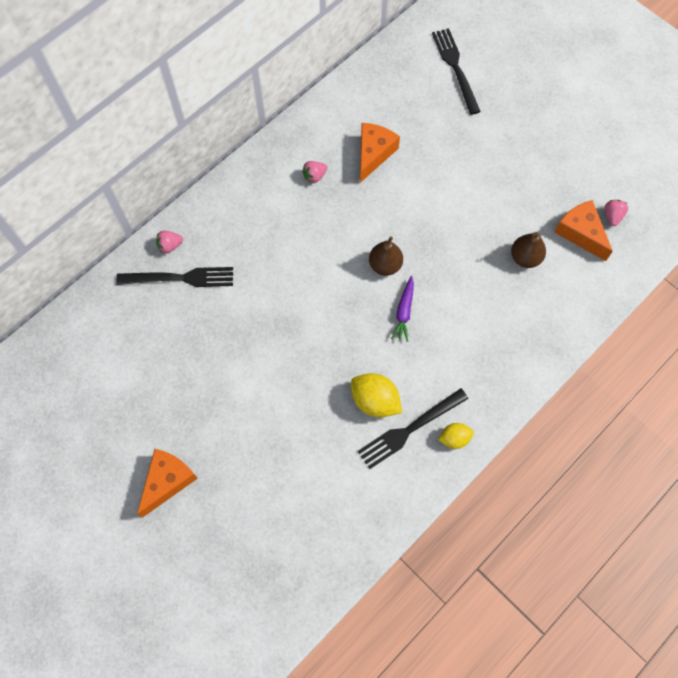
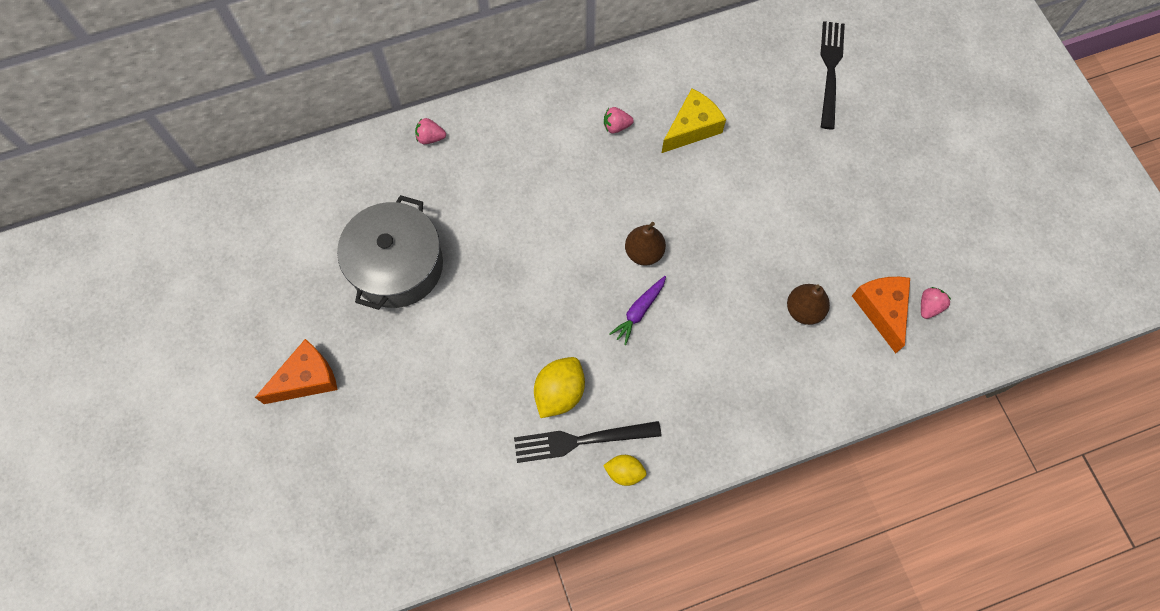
camera: 25 degrees right, 0 degrees up
(181, 278) = (425, 176): black fork -> none
(195, 359) = (397, 265): none -> grey pot
(373, 154) = (692, 128): orange cheese -> yellow cheese
(375, 401) = (559, 393): yellow lemon -> yellow lemon turned 60 degrees clockwise

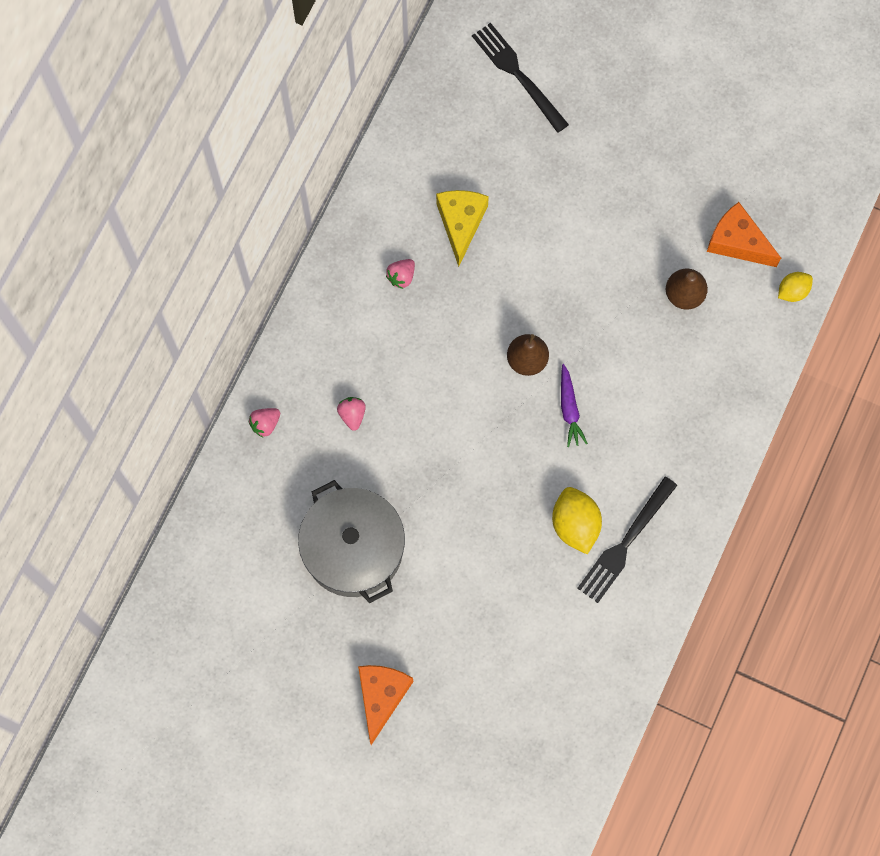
camera: 45 degrees left, 5 degrees up
(624, 472) = (677, 535): yellow lemon -> yellow lemon (792, 291)
(929, 306) = (767, 208): pink strawberry -> pink strawberry (352, 415)

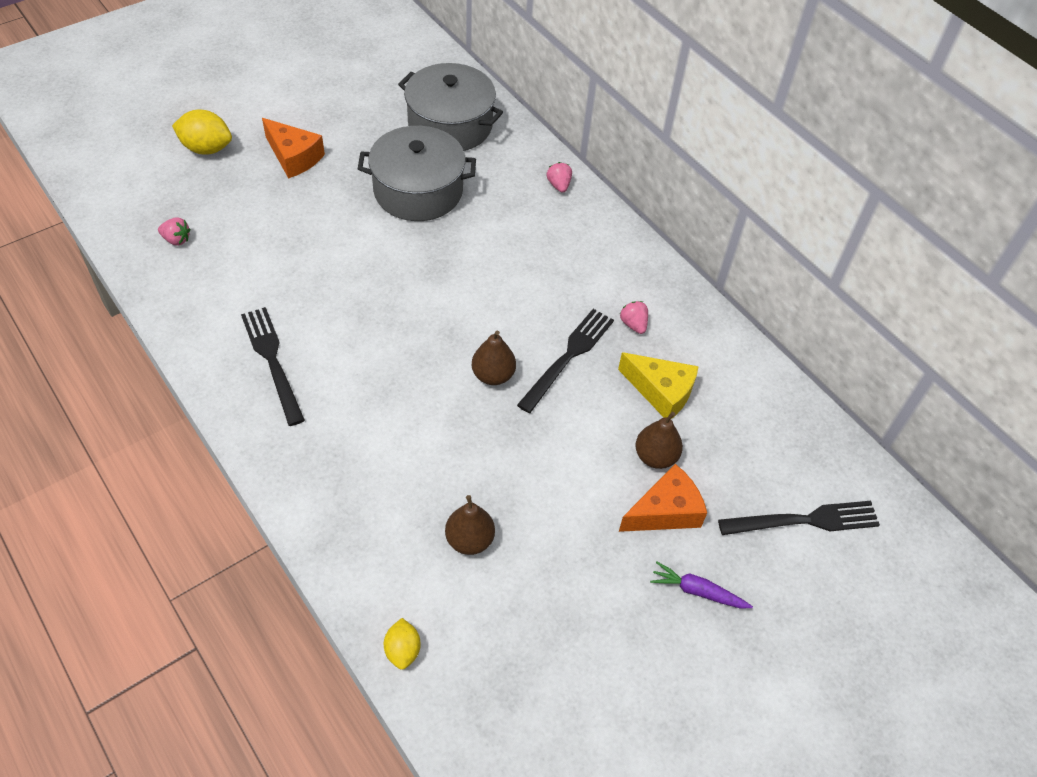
camera: 115 degrees right, 20 degrees down
(241, 575) = (450, 125): none -> grey pot
(352, 415) = (528, 237): pink strawberry -> pink strawberry (176, 239)
(469, 311) = (568, 356): none -> black fork
(527, 200) = (655, 456): none -> brown pear
(569, 409) = (424, 383): purple carrot -> purple carrot (698, 591)
(575, 524) = (319, 334): yellow lemon -> yellow lemon (206, 148)
(737, 242) = (494, 626): orange cheese -> orange cheese (665, 511)

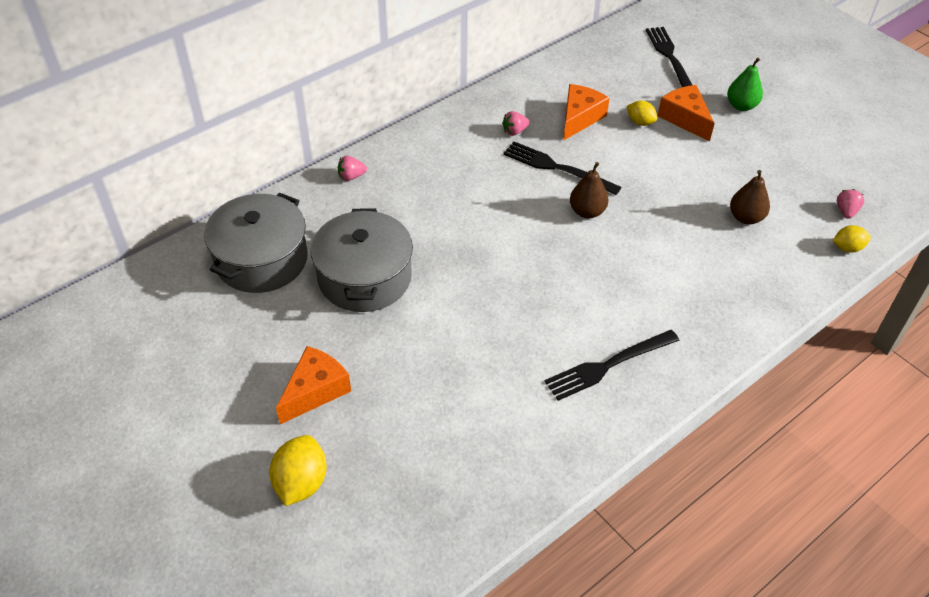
camera: 90 degrees left, 5 degrees down
(176, 239) = (458, 482): pink strawberry -> pink strawberry (846, 211)
(655, 456) = (640, 122): brown pear -> yellow lemon
(661, 392) = (579, 118): yellow cheese -> orange cheese
(698, 591) = (741, 106): purple carrot -> green pear

